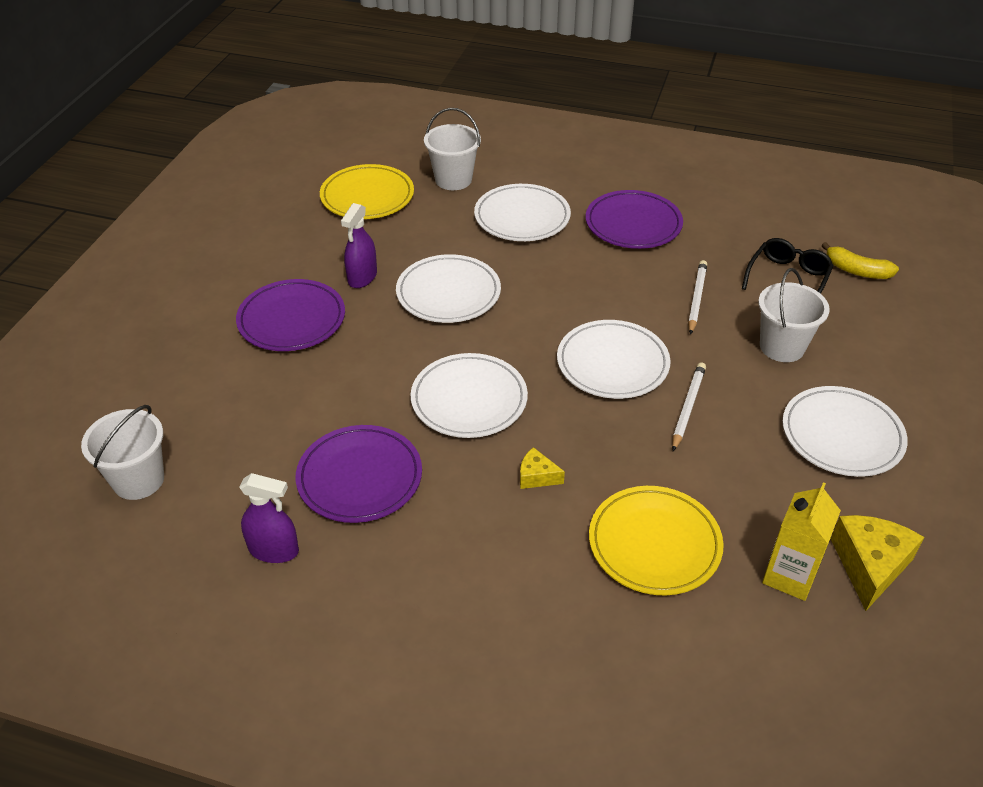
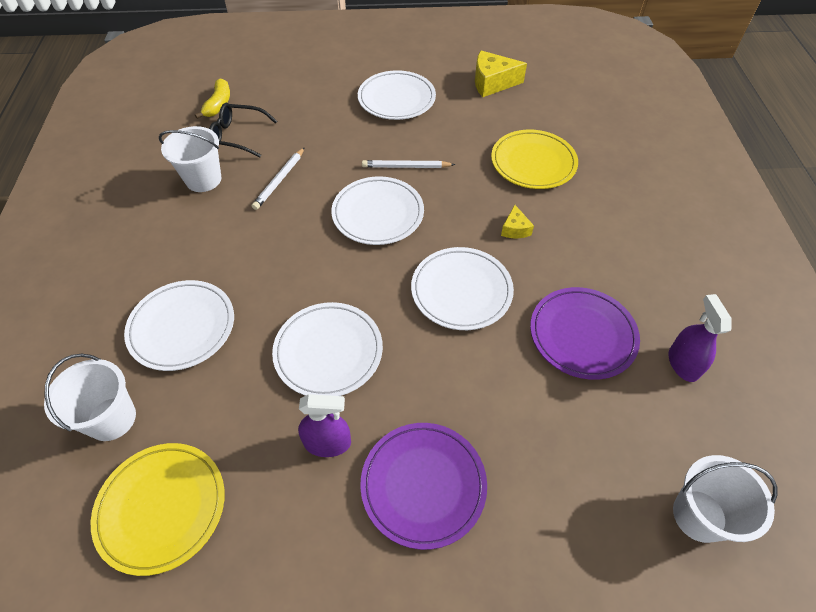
camera: 110 degrees left, 10 degrees up
(633, 224) = (179, 238): purple plate -> none
(697, 298) = (279, 180): white pencil -> white pencil turned 60 degrees counterclockwise
(782, 347) = (321, 131): white bucket -> white bucket (203, 179)
(789, 576) = (519, 109): yellow carton -> none

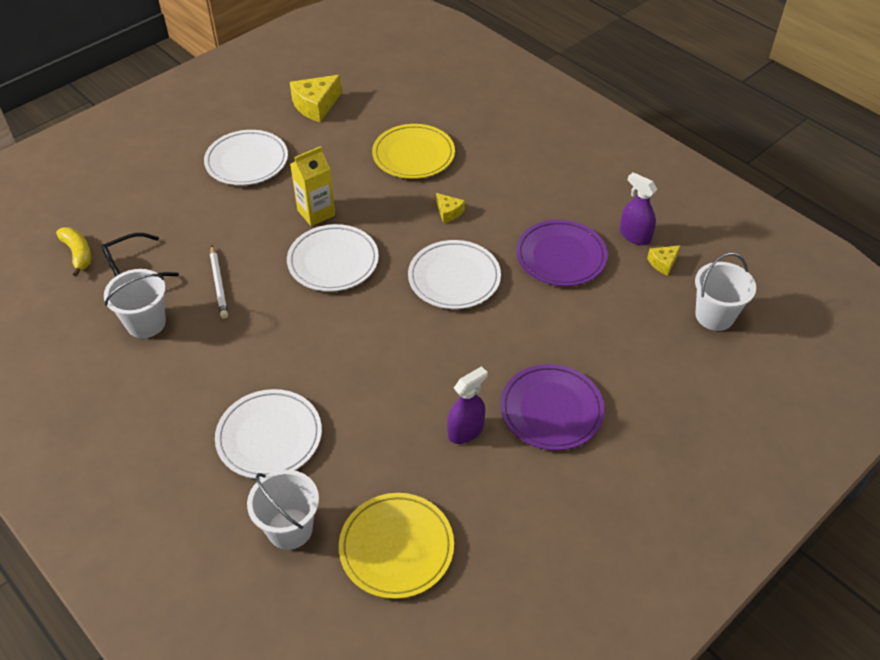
camera: 40 degrees left, 5 degrees down
(328, 351) = (403, 377): white plate -> none
(405, 166) = (316, 213): white pencil -> yellow carton
(689, 413) = (663, 263): none -> yellow cheese

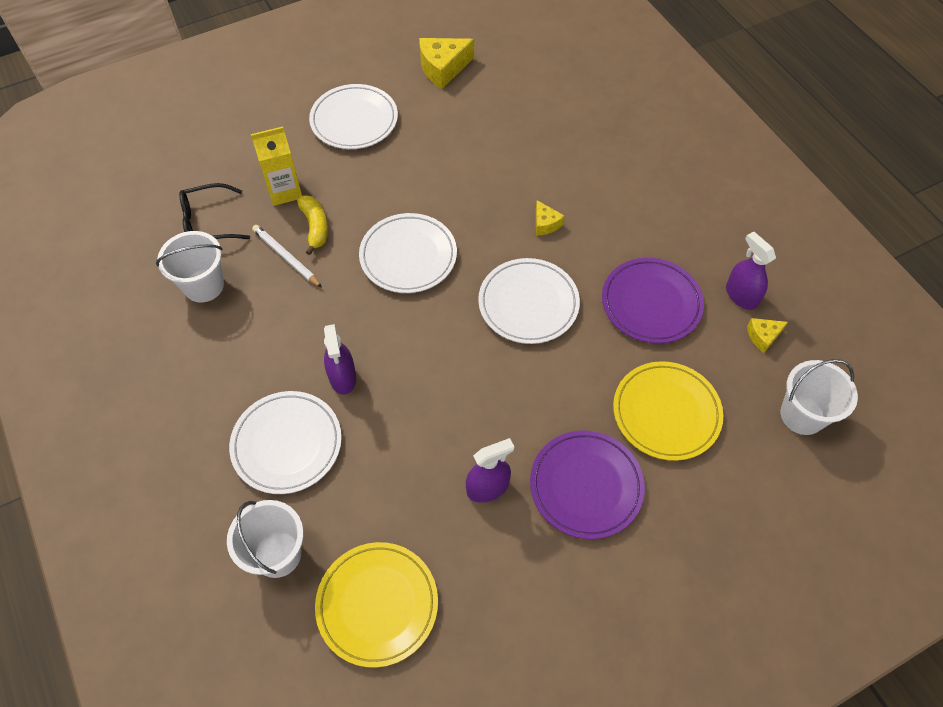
camera: 15 degrees right, 10 degrees up
(78, 254) = (161, 193): yellow banana -> yellow banana (315, 227)
(218, 284) = (286, 257): white pencil -> white pencil turned 135 degrees clockwise
(304, 371) = (342, 377): none -> purple spray bottle
(316, 213) = (407, 195): yellow carton -> yellow carton (284, 191)
(413, 155) = (528, 147): yellow plate -> yellow plate (666, 413)

